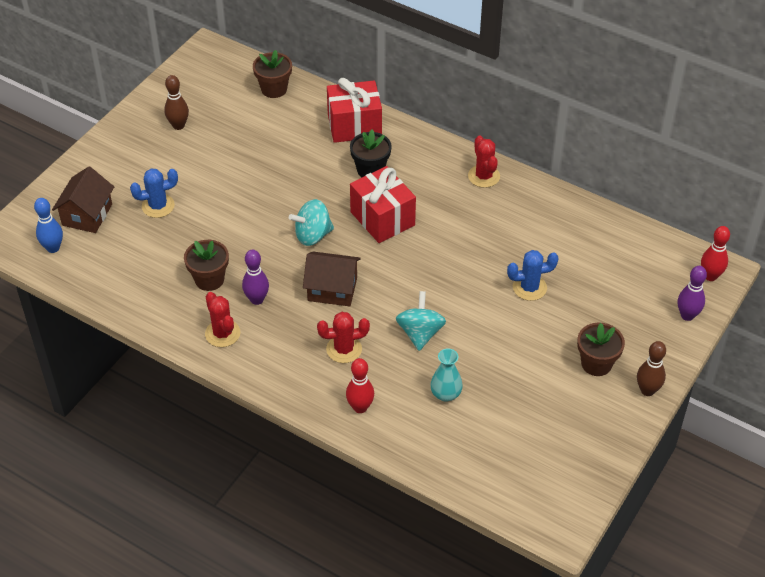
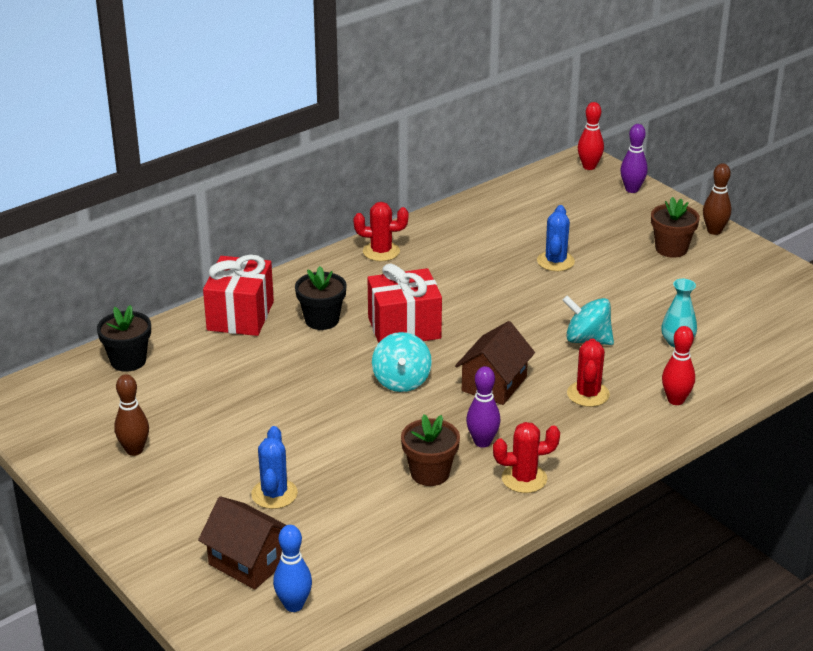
camera: 70 degrees left, 15 degrees down
(274, 89) = (128, 361): brown flower pot -> black flower pot

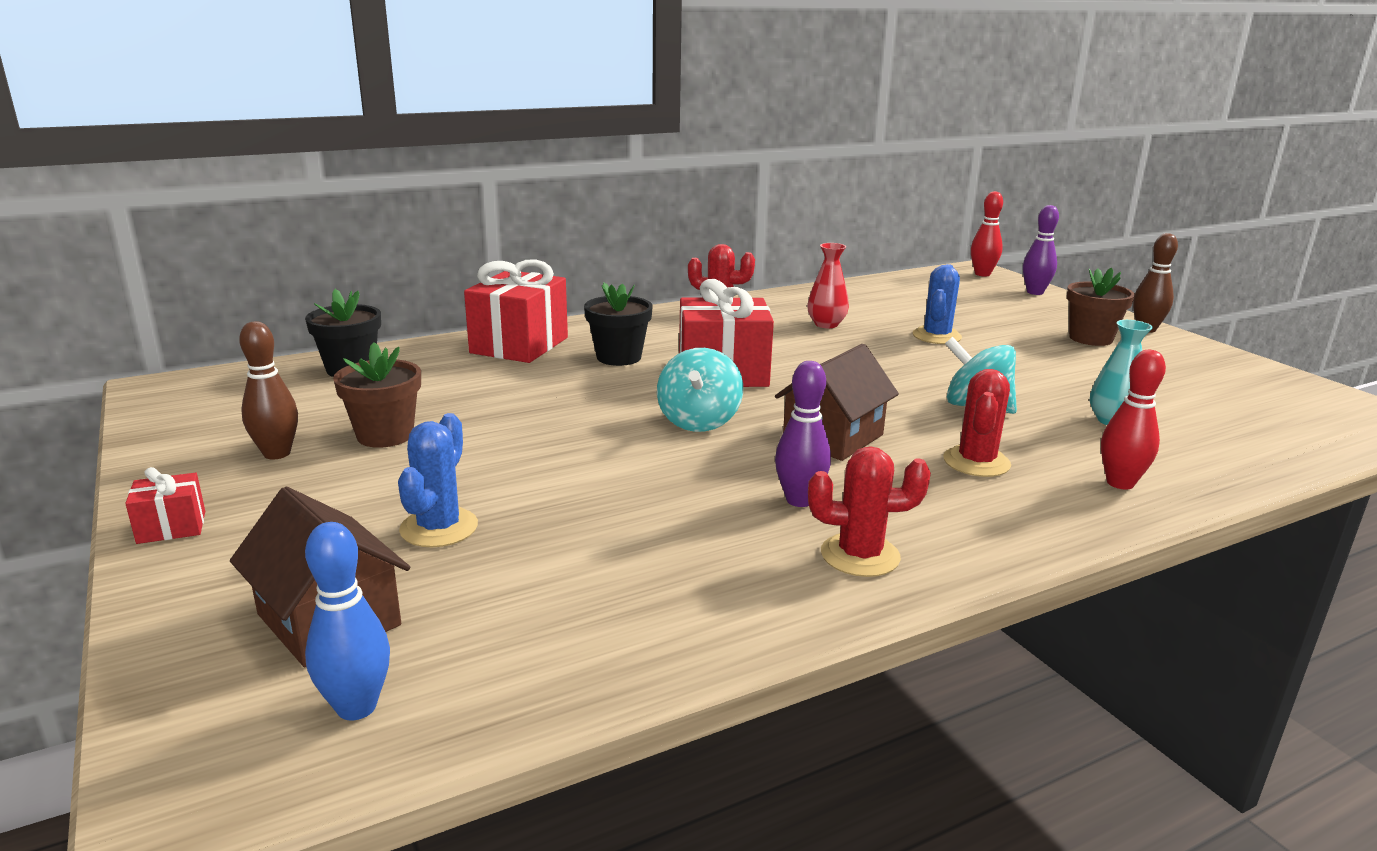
camera: 10 degrees right, 10 degrees down
(114, 516) = (171, 527): none -> red gift
(430, 473) = (702, 530): brown flower pot -> brown flower pot (385, 435)
(469, 257) = (826, 324): none -> red vase

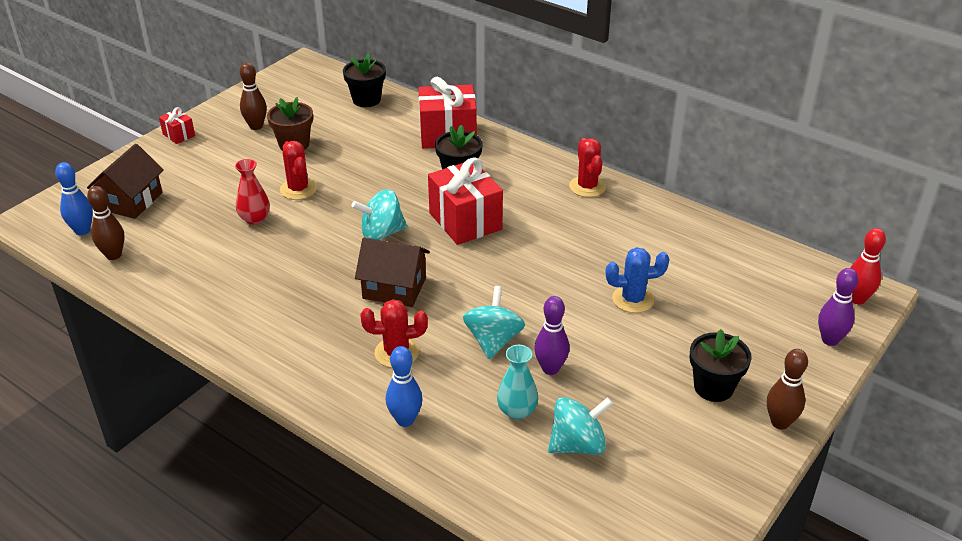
camera: 65 degrees right, 15 degrees up
(439, 528) = (213, 197): blue cactus -> none
(504, 674) = (113, 255): none -> brown bowling pin
(799, 500) = (302, 294): purple bowling pin -> purple bowling pin (550, 369)
(826, 324) = (608, 240): red vase -> red vase (255, 219)
(860, 555) = (252, 327): red cactus -> red cactus (298, 189)
(1090, 338) = (713, 387): brown flower pot -> black flower pot
(1120, 483) = (405, 420): red bowling pin -> blue bowling pin
(1174, 405) = (578, 445): none -> turquoise spinning top

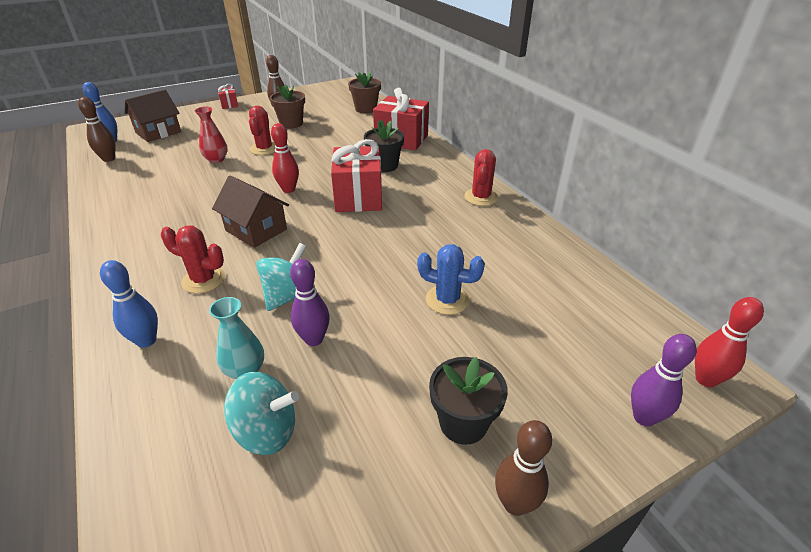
camera: 25 degrees right, 0 degrees up
(366, 100) = (366, 109): black flower pot -> brown flower pot
(381, 233) = (288, 189): turquoise spinning top -> red bowling pin

